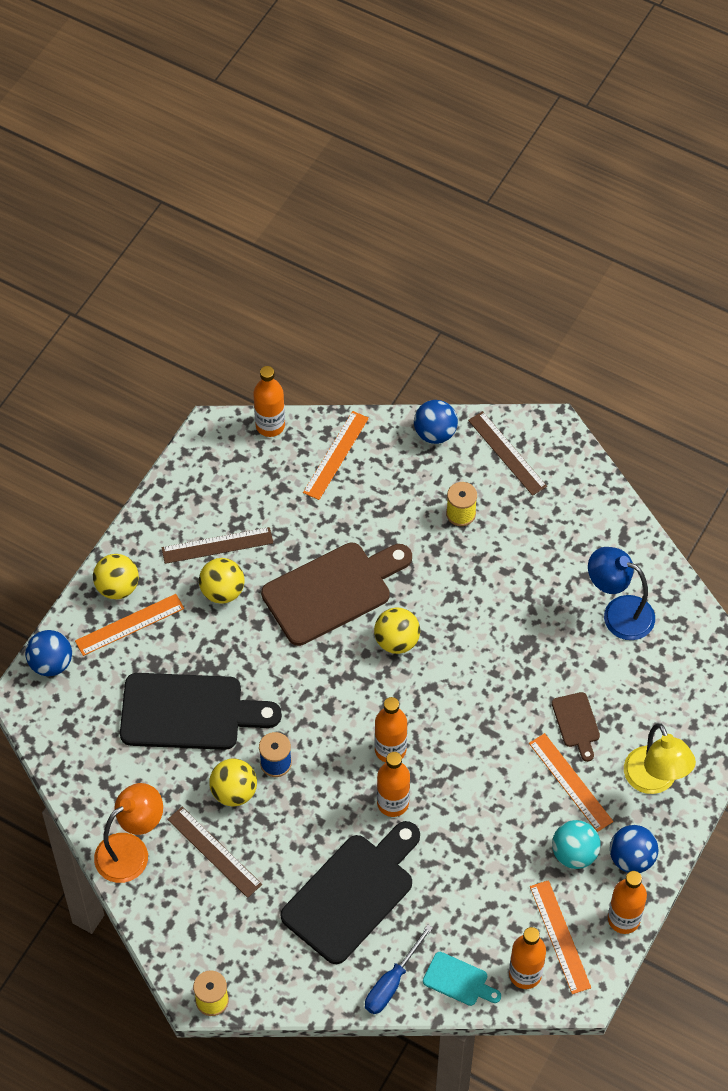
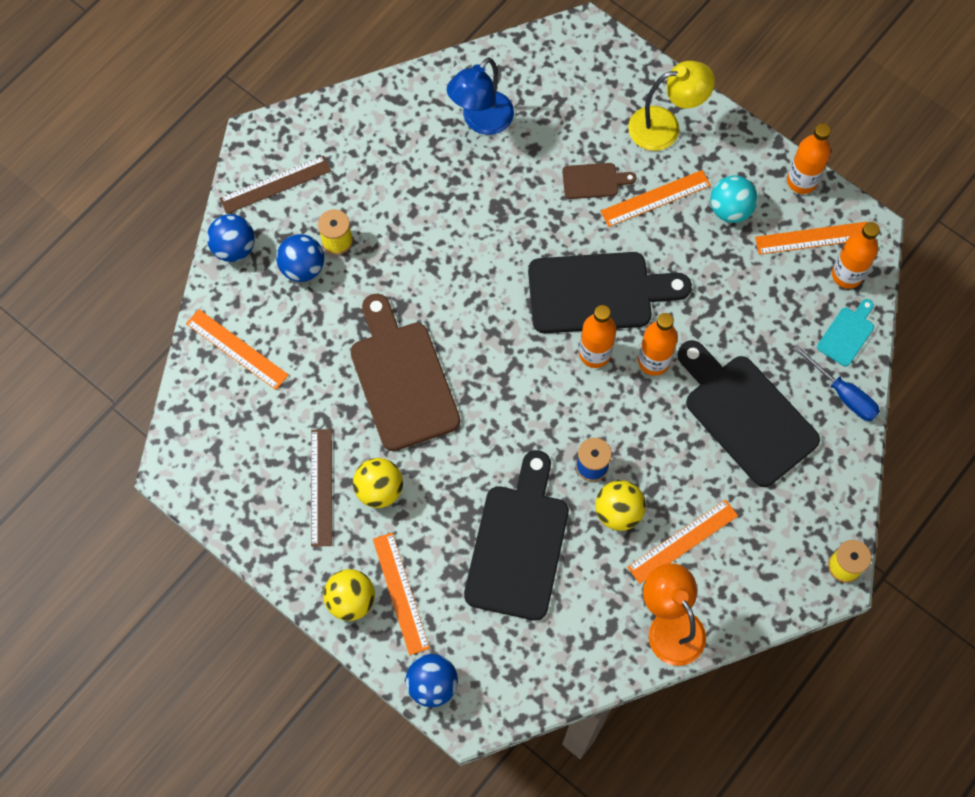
camera: 80 degrees left, 10 degrees up
(214, 852) = (683, 541): brown ruler -> orange ruler
(270, 425) = (182, 410): orange bottle -> none
(396, 641) = (473, 327): yellow ball -> none
(455, 743) = (597, 292): none -> black cutting board
(631, 858) = (741, 162): blue ball -> blue ball (302, 268)

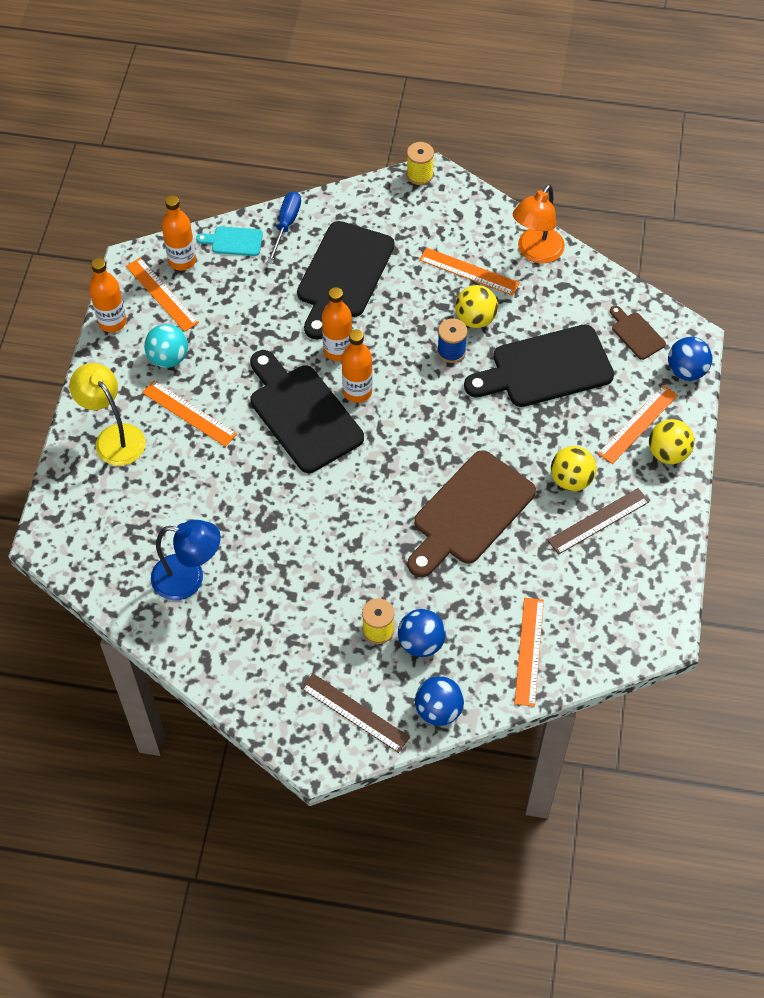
camera: 120 degrees left, 10 degrees down
(593, 181) = (199, 464): brown cutting board -> brown cutting board (636, 334)

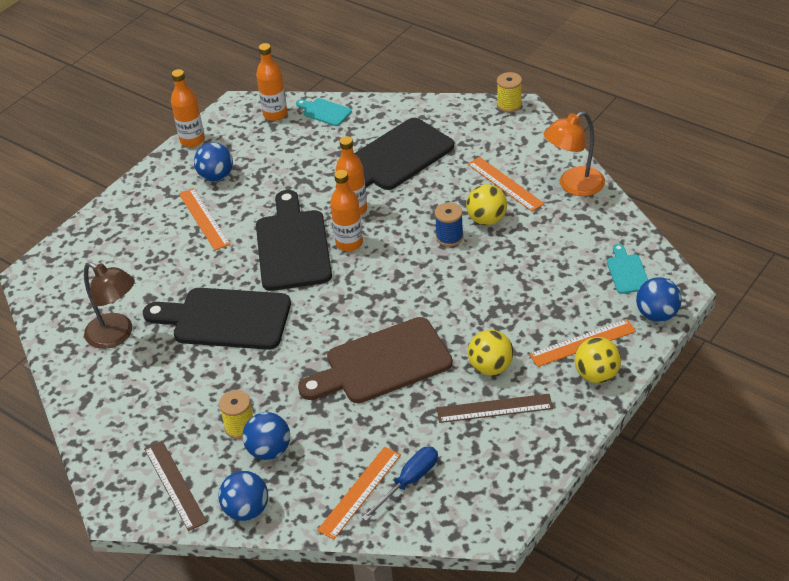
camera: 30 degrees right, 15 degrees down
(114, 437) = (135, 218): yellow lamp -> none
(162, 294) = (243, 132): orange ruler -> none
(168, 358) = (216, 176): turquoise ball -> blue ball
(189, 578) = (117, 335): blue lamp -> brown lamp
(286, 225) = (374, 111): blue screwdriver -> blue screwdriver (409, 482)
(545, 368) = (525, 274): black cutting board -> black cutting board (225, 319)
(636, 334) = (627, 272): brown cutting board -> turquoise cutting board

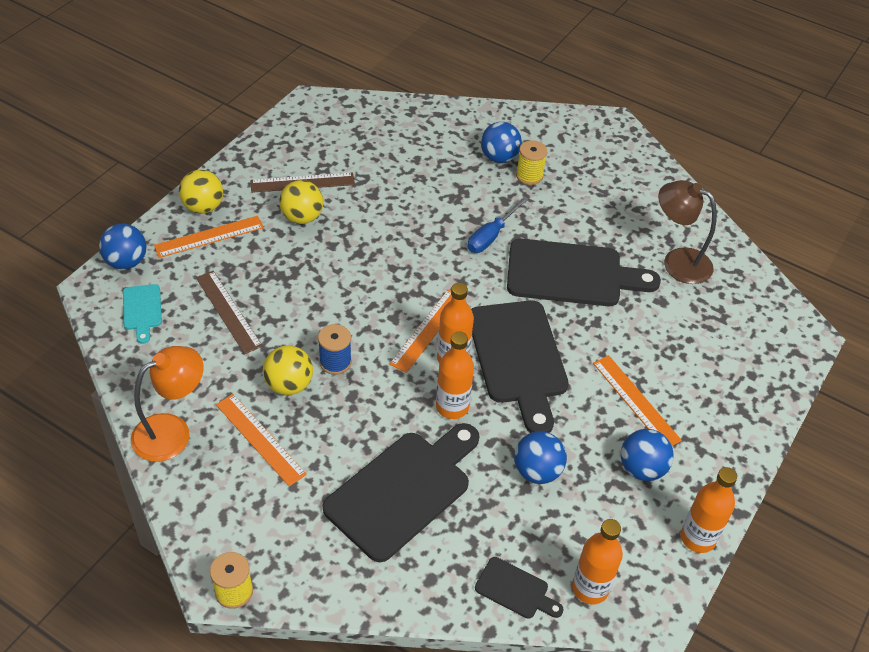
camera: 170 degrees right, 5 degrees up
(175, 484) = (572, 136): brown ruler -> brown ruler (228, 311)
(247, 510) = (508, 118): blue ball -> blue ball (537, 471)
(325, 112) = (515, 589): turquoise cutting board -> black cutting board
(359, 492) = (418, 126): orange ruler -> orange ruler (427, 330)
(382, 363) = (406, 224): brown cutting board -> none
(409, 482) = (378, 132): blue screwdriver -> blue screwdriver (491, 236)

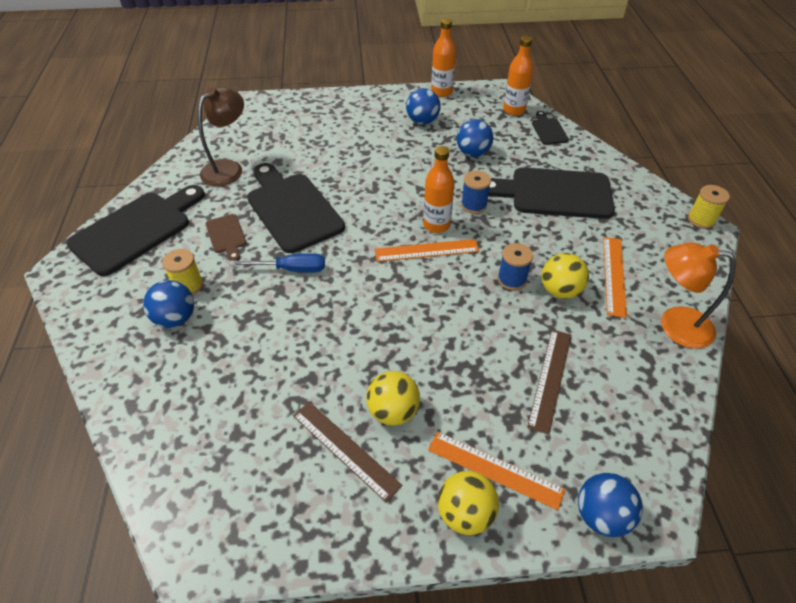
camera: 125 degrees left, 0 degrees up
(142, 310) = (625, 444): turquoise cutting board -> none
(452, 407) = (474, 205): orange bottle -> blue spool
(518, 358) = (399, 197): black cutting board -> black cutting board (136, 230)
(571, 219) = (226, 236): none -> brown cutting board
(636, 401) = (377, 140): orange ruler -> none
(677, 261) = (228, 168): brown lamp -> brown lamp turned 135 degrees counterclockwise

